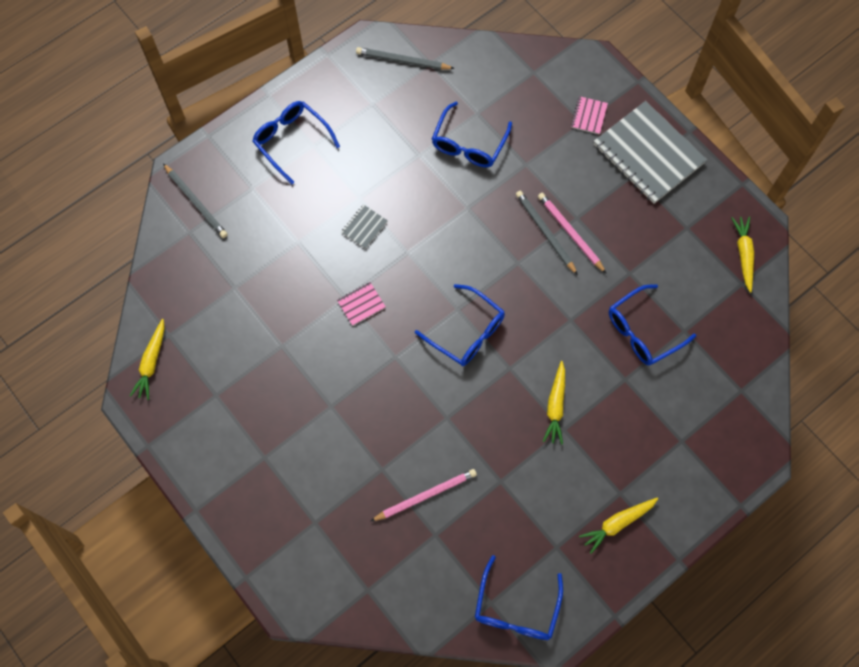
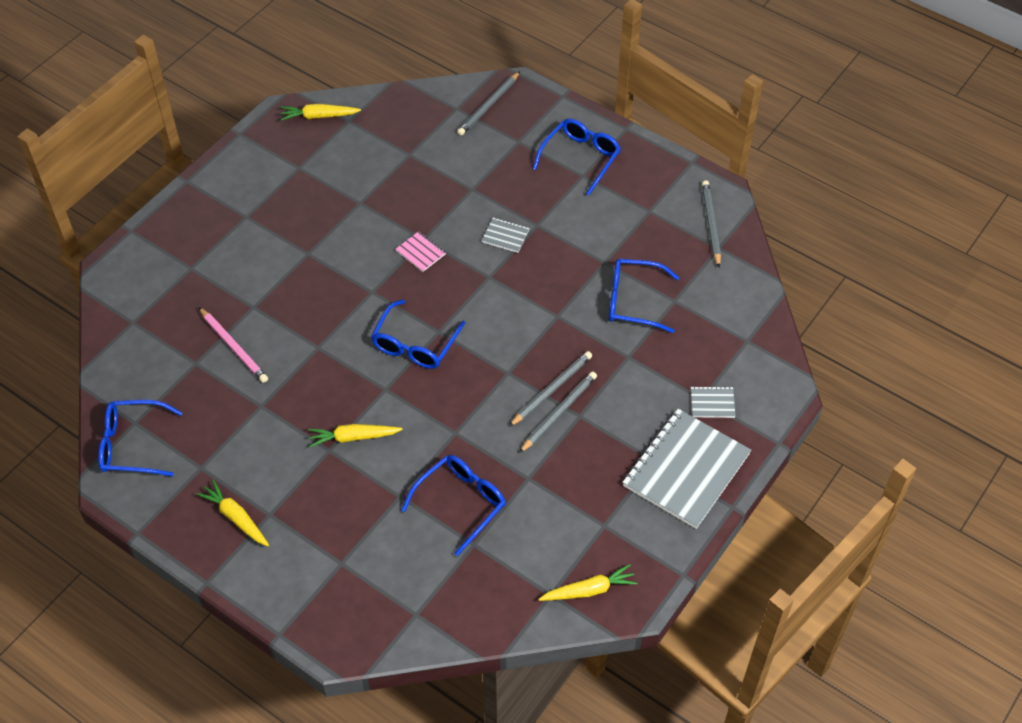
camera: 75 degrees right, 15 degrees down
(570, 233) = (559, 412): pink pencil -> grey pencil
(589, 116) = (712, 403): pink notebook -> grey notebook
(642, 331) = (461, 503): blue glasses -> blue glasses turned 90 degrees clockwise

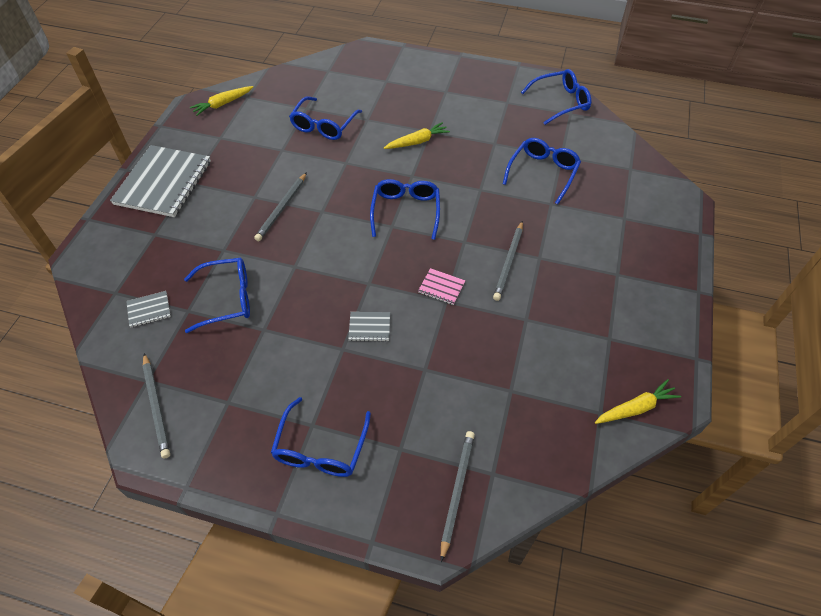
camera: 160 degrees right, 0 degrees up
(234, 347) = (543, 173): pink pencil -> blue glasses
(236, 517) = (465, 85): yellow carrot -> none
(559, 412) = (271, 194): grey pencil -> grey pencil (509, 262)
(712, 403) = (145, 233): grey notebook -> grey notebook (149, 310)

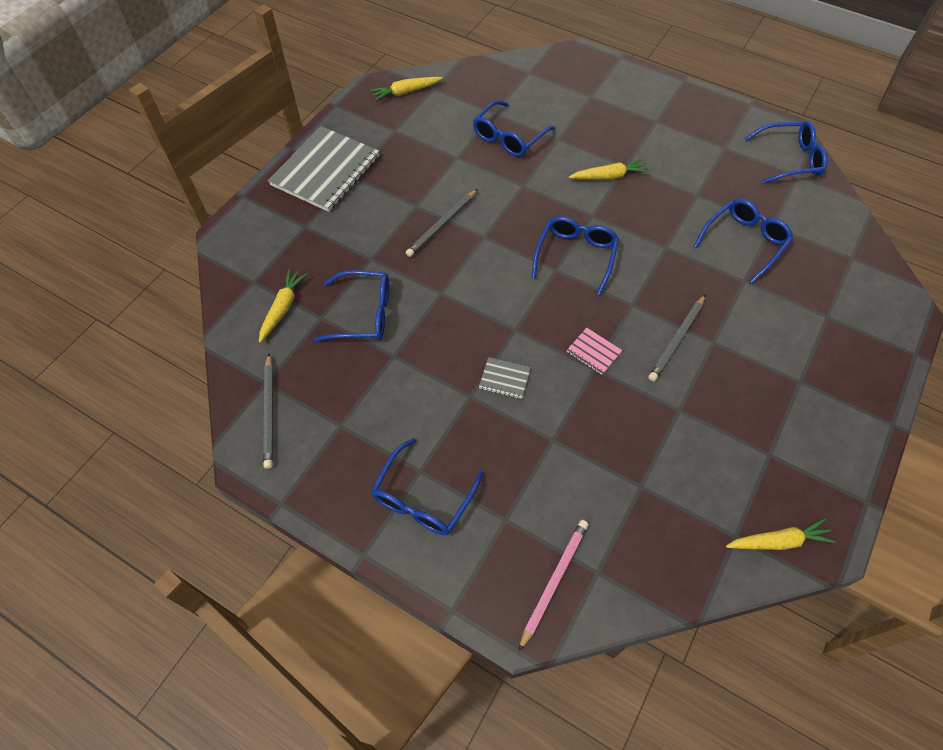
camera: 15 degrees right, 5 degrees up
(149, 310) = (283, 308): grey notebook -> yellow carrot
(457, 491) = (554, 581): grey pencil -> pink pencil

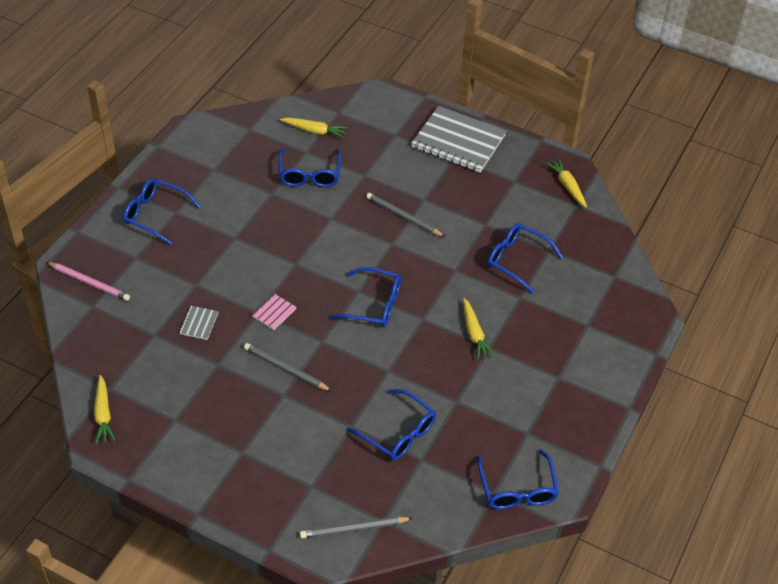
camera: 85 degrees right, 10 degrees down
(270, 412) = (225, 133): grey pencil -> grey pencil (354, 529)
(504, 379) = (249, 257): grey notebook -> grey notebook (199, 323)

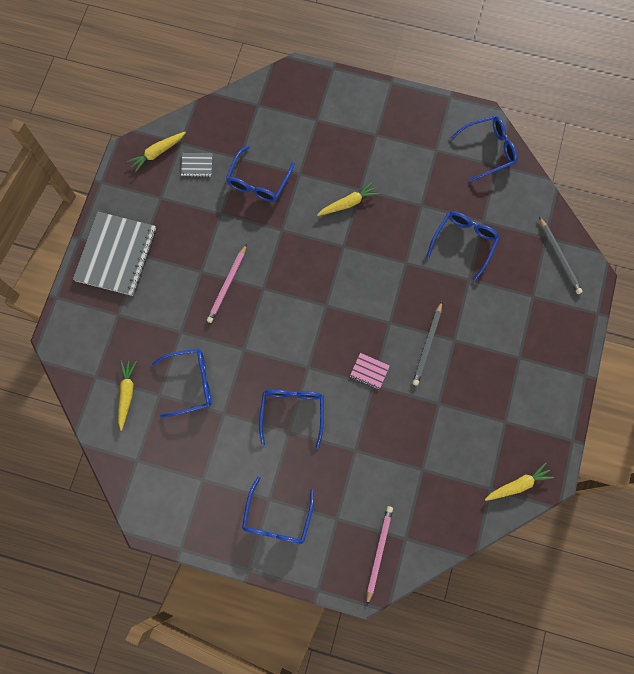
camera: 100 degrees left, 25 degrees up
(199, 323) = (399, 433): grey notebook -> grey notebook (197, 165)
(374, 305) = (338, 288): blue glasses -> blue glasses (292, 412)
(403, 217) = (227, 285): grey pencil -> pink pencil

